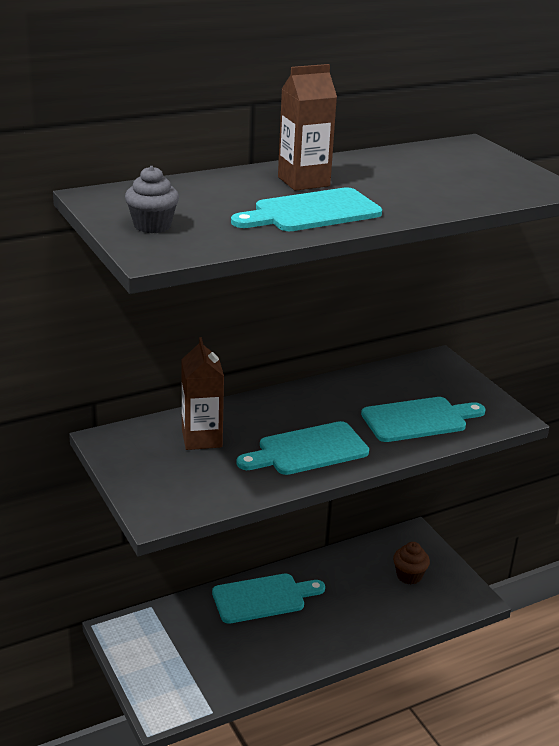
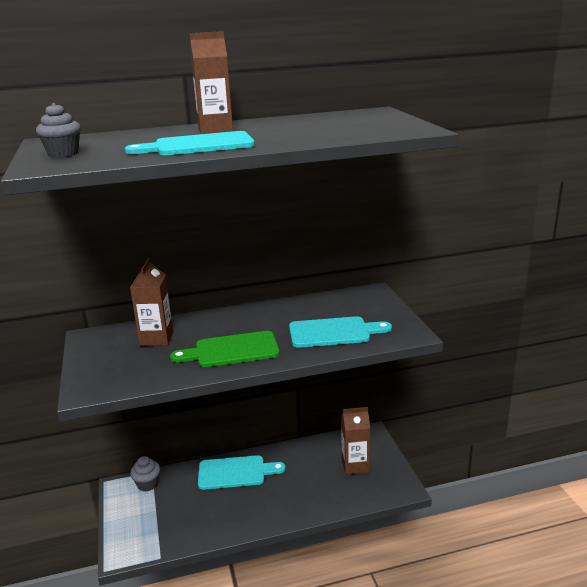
camera: 15 degrees right, 5 degrees down
(153, 623) = (147, 484): none -> grey cupcake
(308, 450) = (232, 350): turquoise cutting board -> green cutting board
(409, 576) = (355, 465): brown cupcake -> brown carton

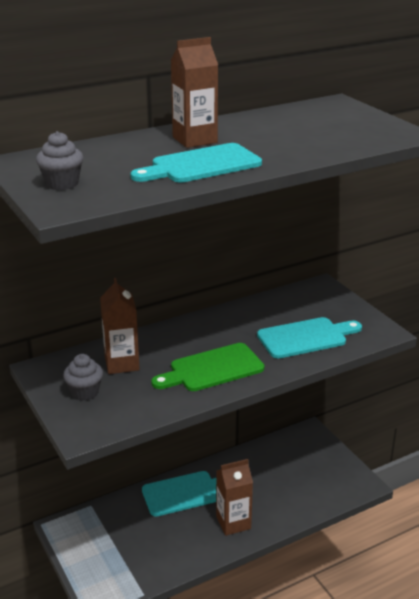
camera: 15 degrees left, 5 degrees up
(147, 484) = (93, 520): grey cupcake -> grey cupcake (85, 392)
(355, 465) = (306, 467): brown carton -> brown carton (233, 522)

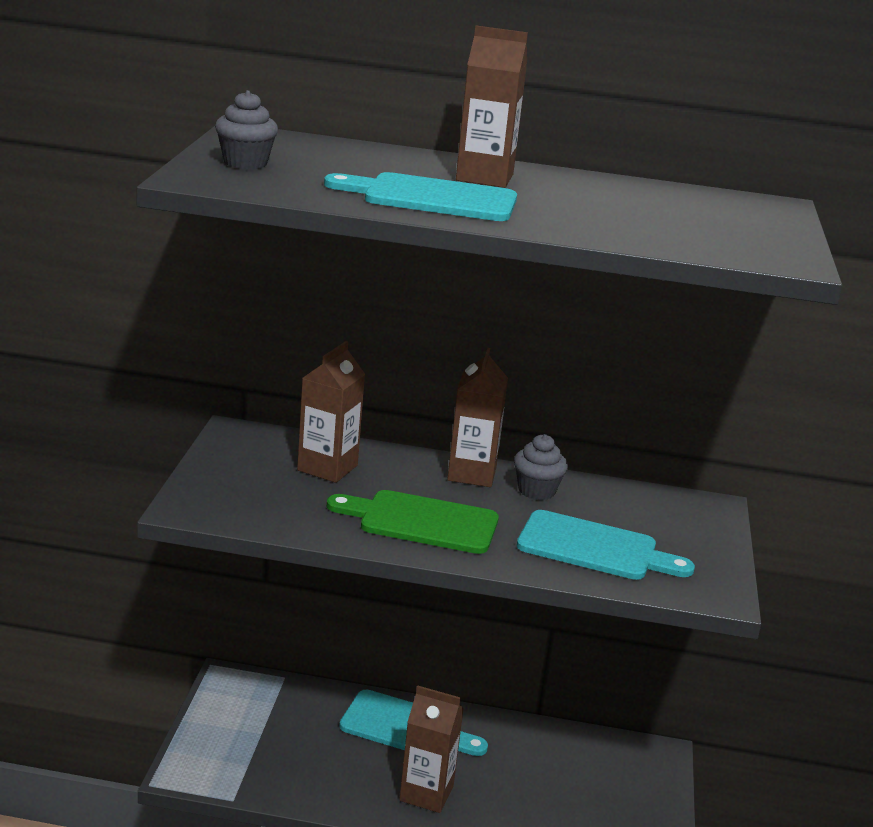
camera: 35 degrees right, 5 degrees down
(85, 392) = (246, 474): grey cupcake -> grey cupcake (536, 491)
(197, 326) = (472, 474): none -> brown carton

